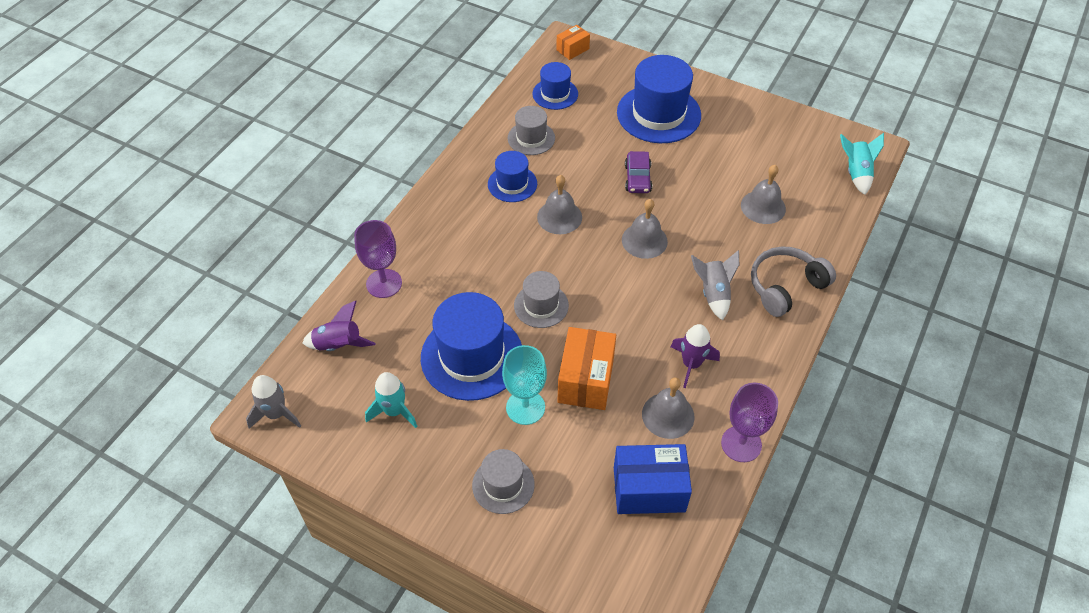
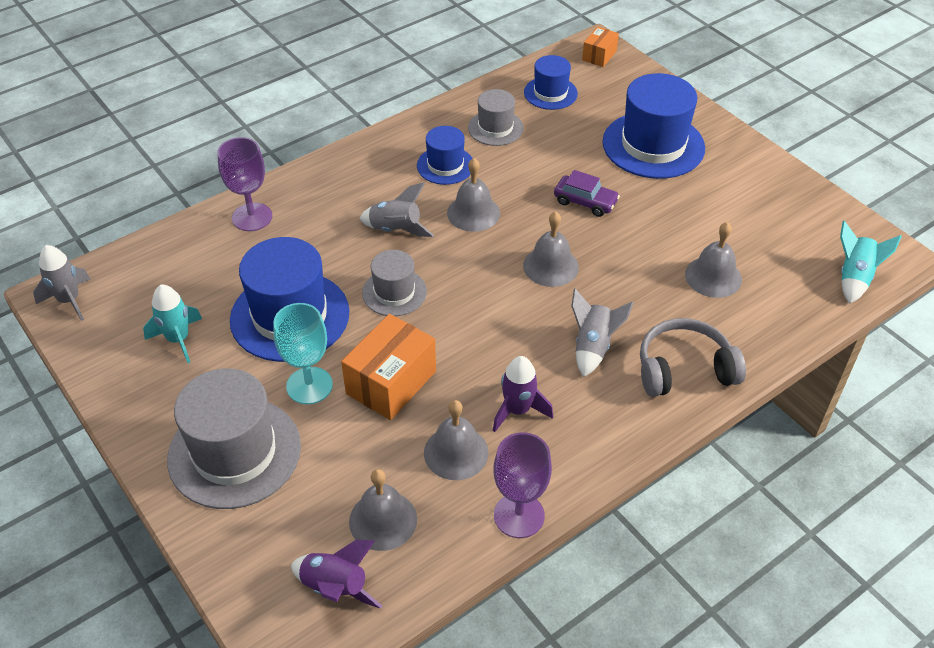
camera: 25 degrees right, 5 degrees down
(339, 345) = (170, 259): purple rocket -> purple rocket (335, 587)
(503, 485) = (234, 452): grey hat -> grey hat, size x1.80
(508, 252) = (395, 230): none -> grey rocket
(572, 49) = (599, 56): orange box -> orange box turned 45 degrees counterclockwise
(637, 178) = (585, 202): purple car -> purple car turned 90 degrees counterclockwise
(649, 489) = (383, 520): blue box -> grey bell

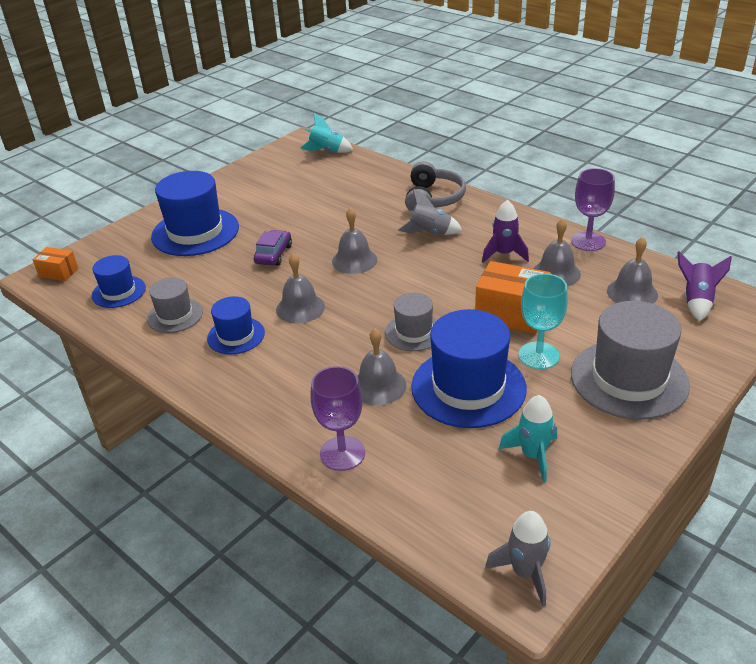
camera: 100 degrees left, 10 degrees down
(395, 230) = (334, 348): grey rocket -> none
(684, 369) = (433, 199): grey headphones -> grey headphones turned 150 degrees counterclockwise
(713, 276) = (342, 196): grey bell -> grey bell (378, 385)

